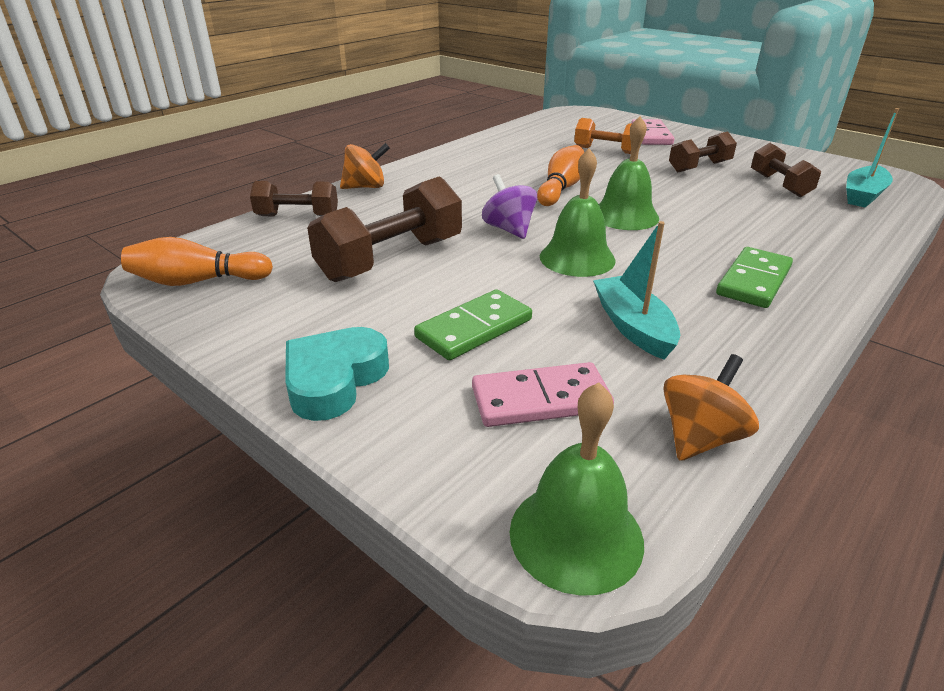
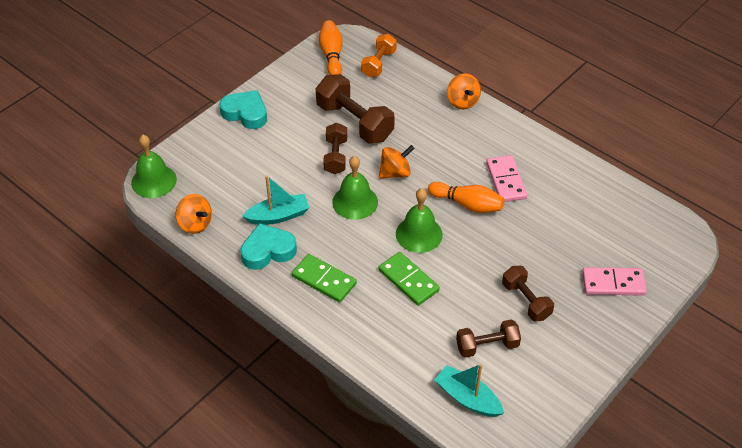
camera: 90 degrees right, 15 degrees up
(297, 216) = (412, 77): brown dumbbell -> brown dumbbell (335, 156)
(474, 329) = (281, 156): green domino -> green domino (408, 280)
(509, 229) = (395, 173): purple spinning top -> orange spinning top
(540, 400) = (225, 177): pink domino -> pink domino (505, 181)
(606, 150) = (562, 243): orange dumbbell -> orange dumbbell (378, 63)
(724, 335) = (268, 251): none -> turquoise heart

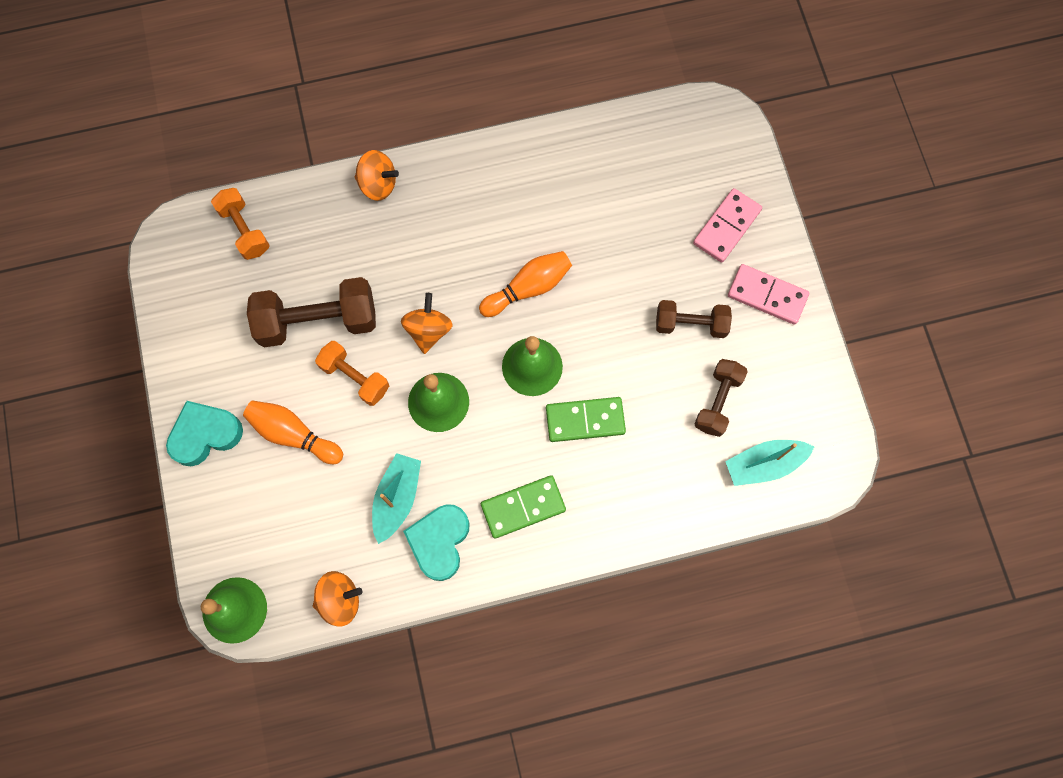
camera: 55 degrees left, 25 degrees up
(331, 55) = (186, 272): orange bowling pin -> orange bowling pin (293, 434)
(335, 156) = (355, 377): brown dumbbell -> orange dumbbell
(505, 181) = (525, 226): pink domino -> pink domino (767, 296)

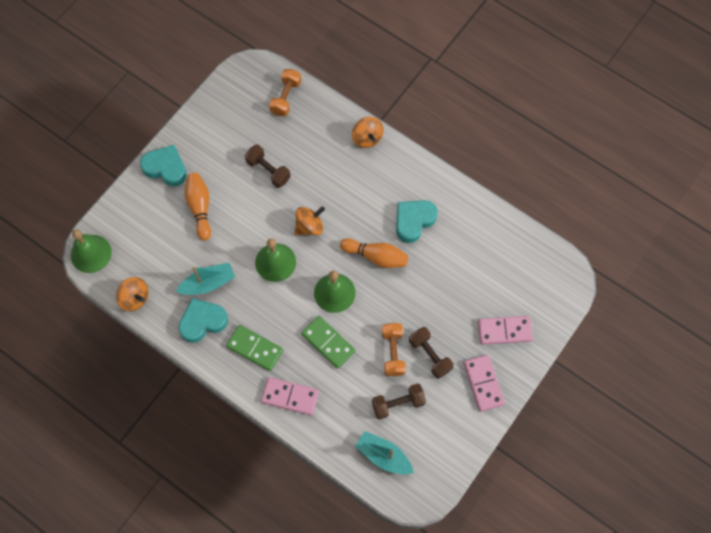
camera: 50 degrees right, 5 degrees down
(318, 321) = (268, 170): brown dumbbell -> brown dumbbell, size x0.60
(355, 377) = (254, 212): orange dumbbell -> orange dumbbell (393, 352)
(522, 216) = (414, 221): none -> turquoise heart
(613, 512) = (290, 396): none -> pink domino

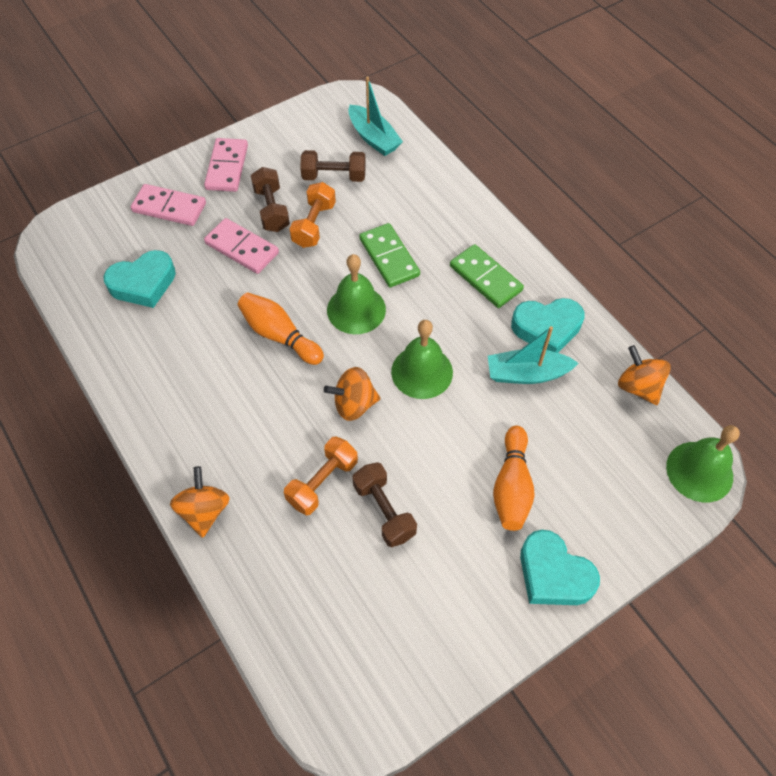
camera: 160 degrees left, 10 degrees down
(286, 97) = (304, 637): orange dumbbell -> orange dumbbell (322, 482)
(290, 396) = (458, 217): pink domino -> pink domino (242, 248)
(414, 221) = (203, 364): turquoise heart -> turquoise heart (143, 283)

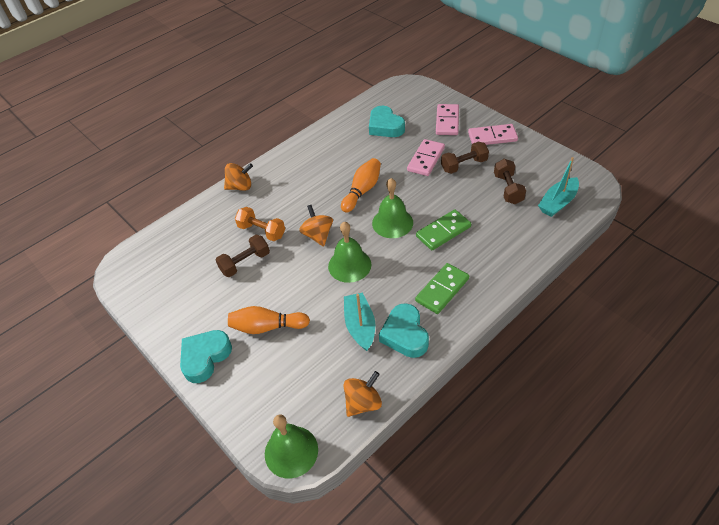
camera: 85 degrees right, 10 degrees down
(314, 225) = (458, 188): orange dumbbell -> none

